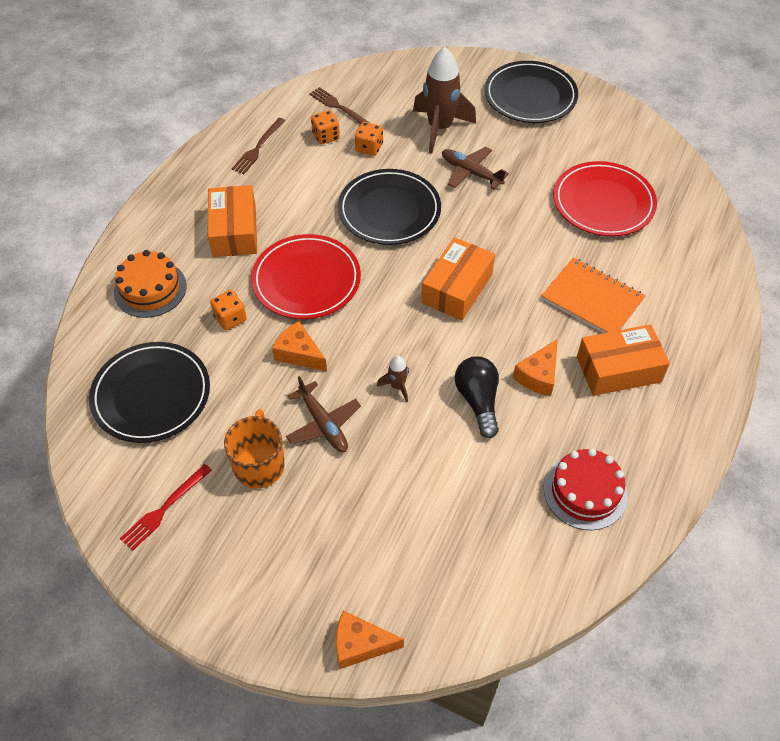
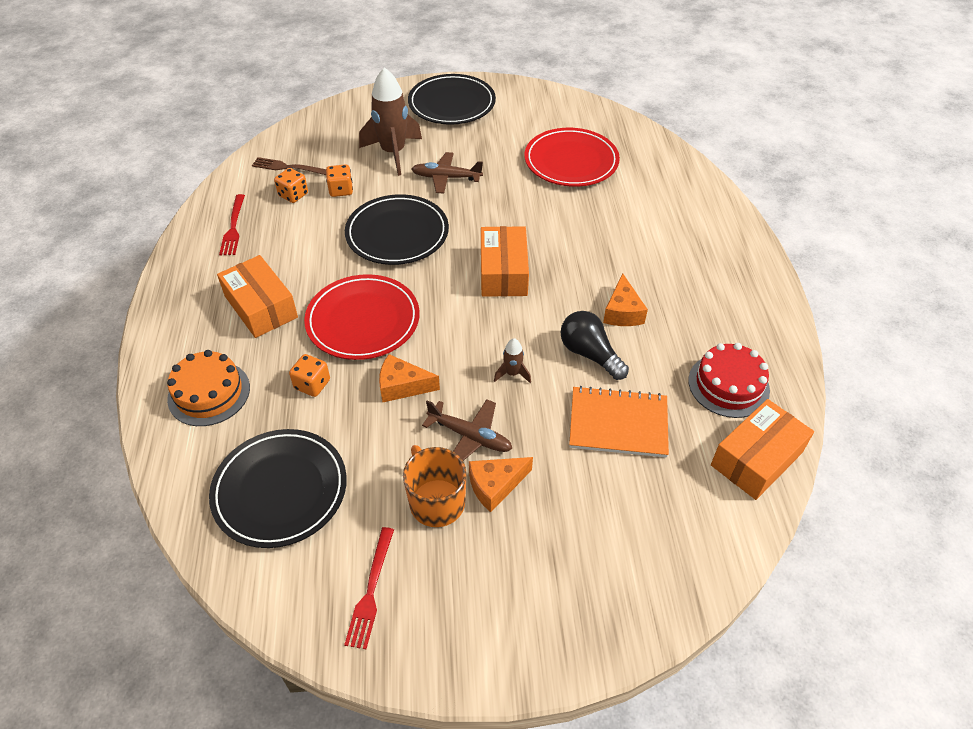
camera: 30 degrees left, 5 degrees down
(258, 147) = (233, 227): brown fork -> red fork
(360, 644) = (648, 612): orange cheese -> orange cheese (495, 486)
(592, 299) = (618, 236): orange notebook -> orange notebook (618, 423)
(618, 369) = (679, 280): orange box -> orange box (756, 458)

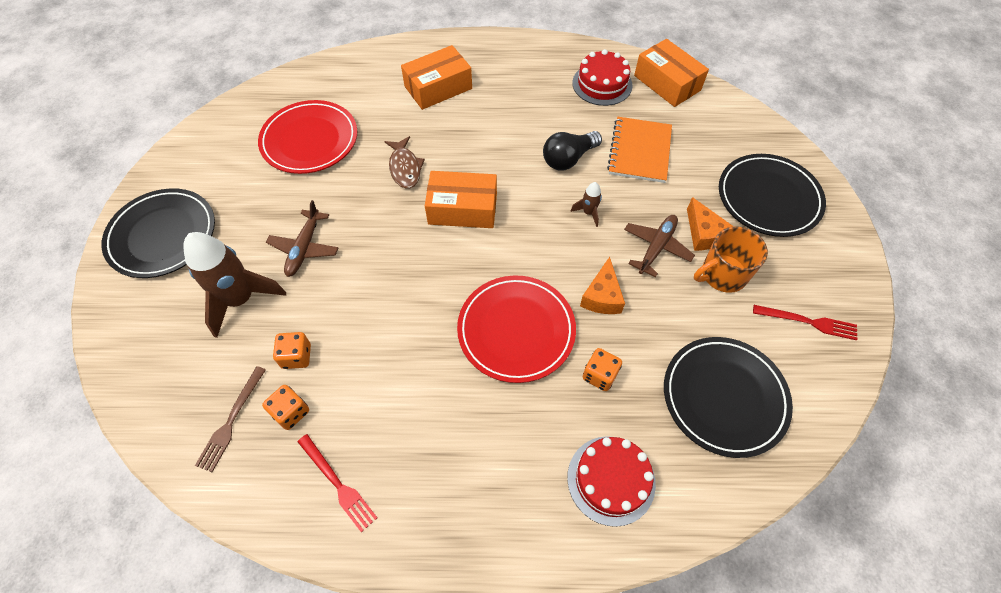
camera: 85 degrees left, 10 degrees up
(209, 393) = (611, 480): orange cake -> red cake
(233, 227) = (337, 484): red fork -> red fork turned 45 degrees clockwise
(261, 307) = (486, 435): orange box -> orange box (438, 87)
(397, 233) = (388, 297): black plate -> black plate (768, 198)
(549, 227) = (405, 168): none -> brown fish
(622, 312) = (522, 132): orange cheese -> none

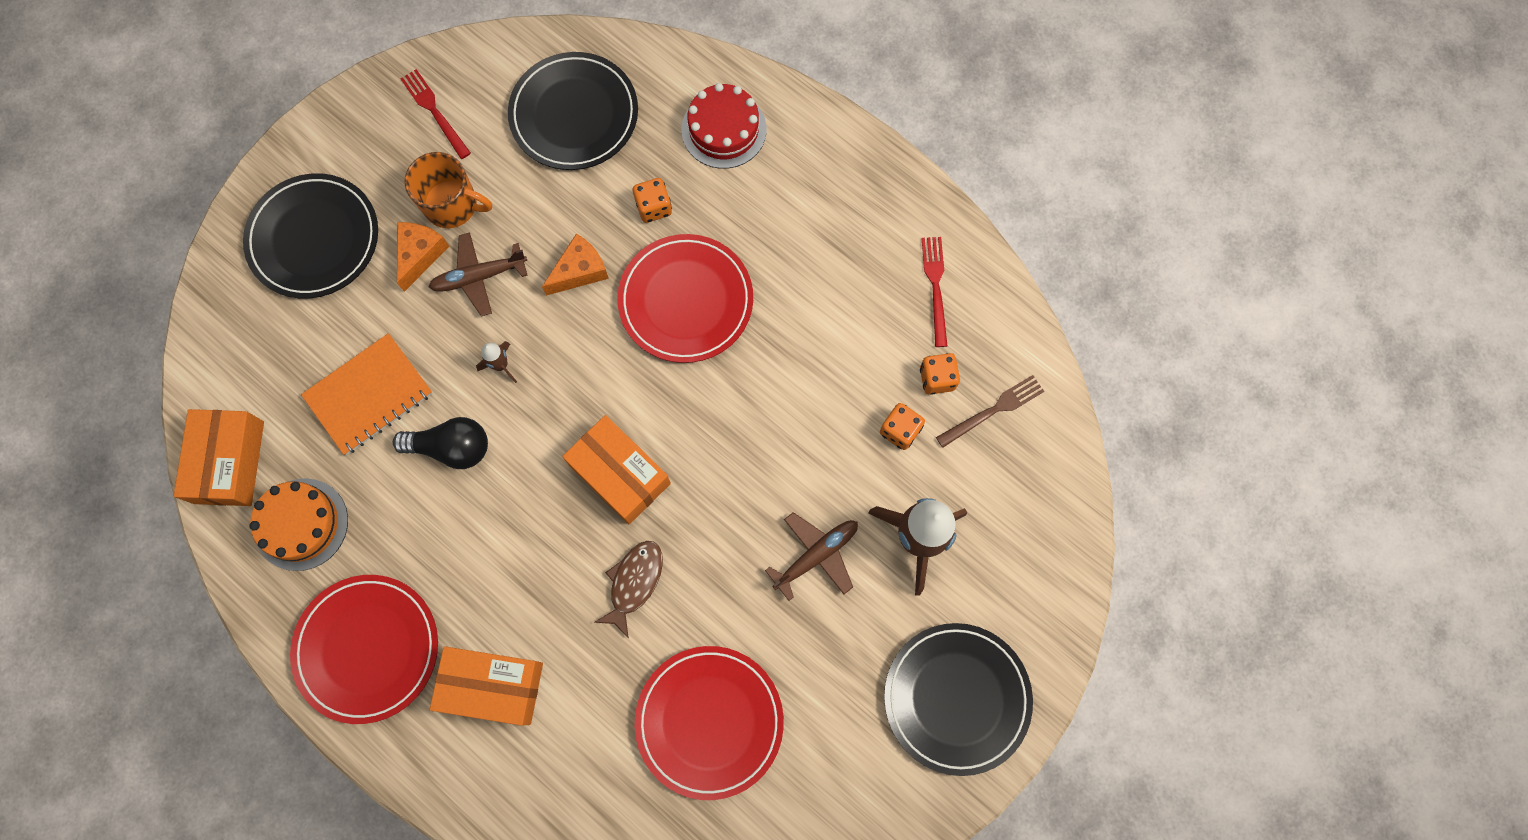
camera: 140 degrees left, 15 degrees up
(513, 65) = (367, 648): none -> red plate
(602, 84) = (301, 524): red cake -> orange cake

